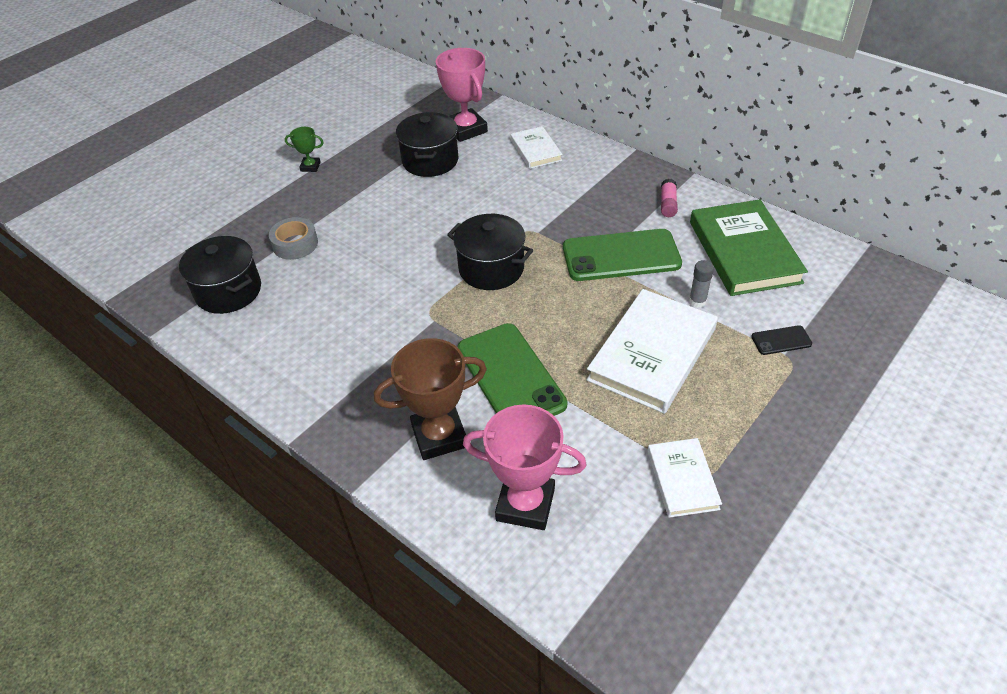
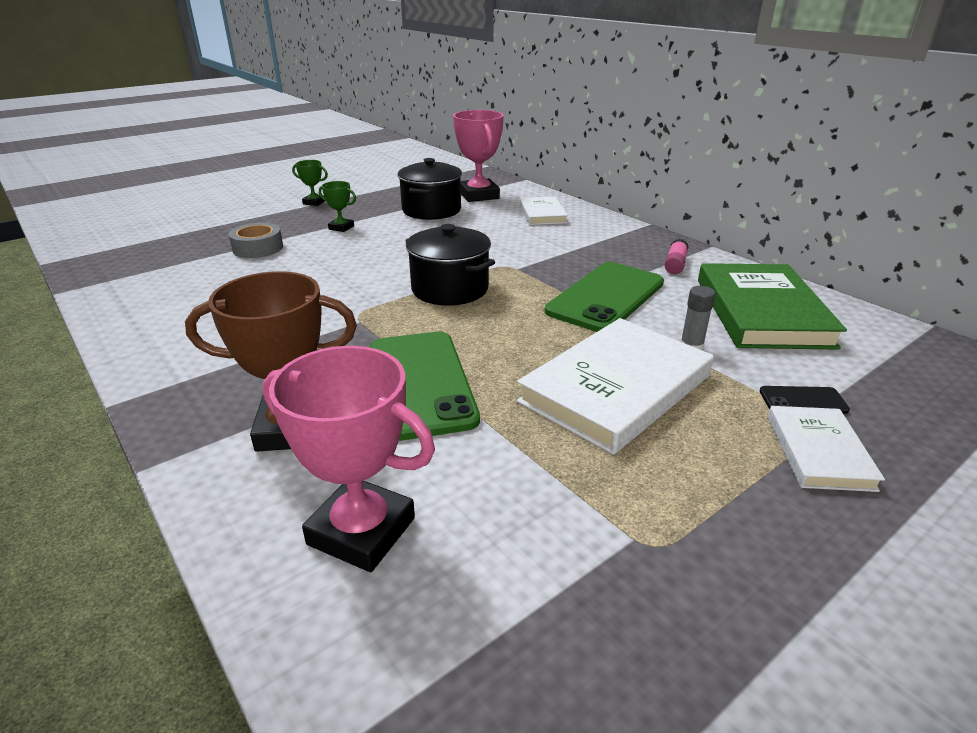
camera: 10 degrees right, 15 degrees down
(228, 291) = (163, 272): black pot -> none
(357, 201) = (341, 227): none -> green trophy
(621, 256) = (606, 297): green phone -> green phone turned 60 degrees counterclockwise
(682, 479) = (617, 543): white book -> white book (818, 452)

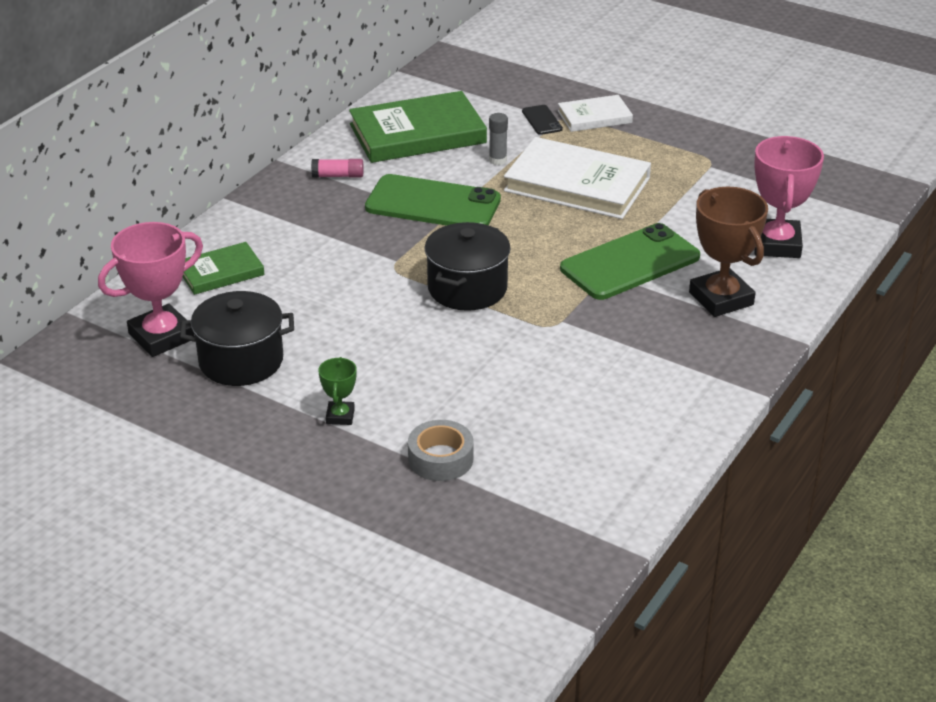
camera: 110 degrees left, 5 degrees up
(314, 202) = (251, 481): green trophy -> none
(542, 214) = (221, 272): white book -> green book

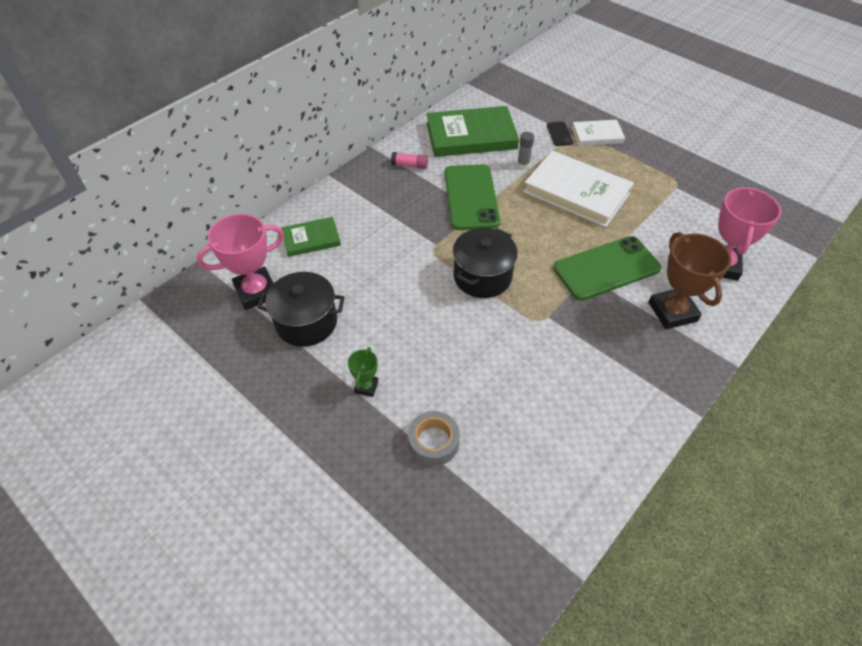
camera: 10 degrees right, 15 degrees up
(433, 204) = (471, 197): green phone -> green phone turned 60 degrees clockwise

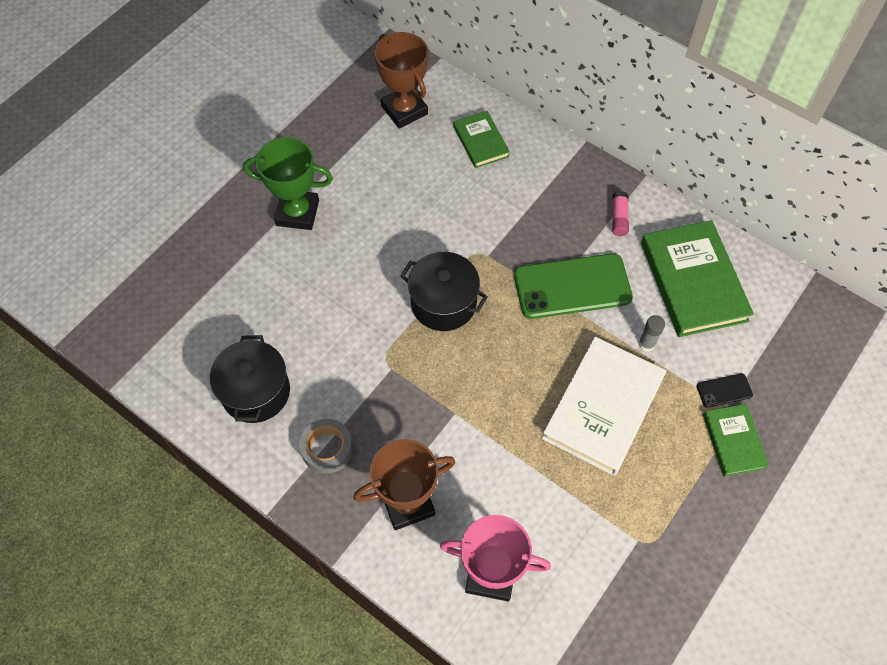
camera: 85 degrees right, 10 degrees up
(256, 292) = (404, 110): pink trophy -> brown trophy
(306, 322) = (369, 155): black pot -> black pot (256, 392)
(366, 387) = (297, 213): green trophy -> green trophy, size x2.01
(433, 442) = (239, 271): grey tape -> grey tape (327, 449)
(597, 135) = (733, 441): white book -> green book
(606, 268) = (470, 434): green phone -> none

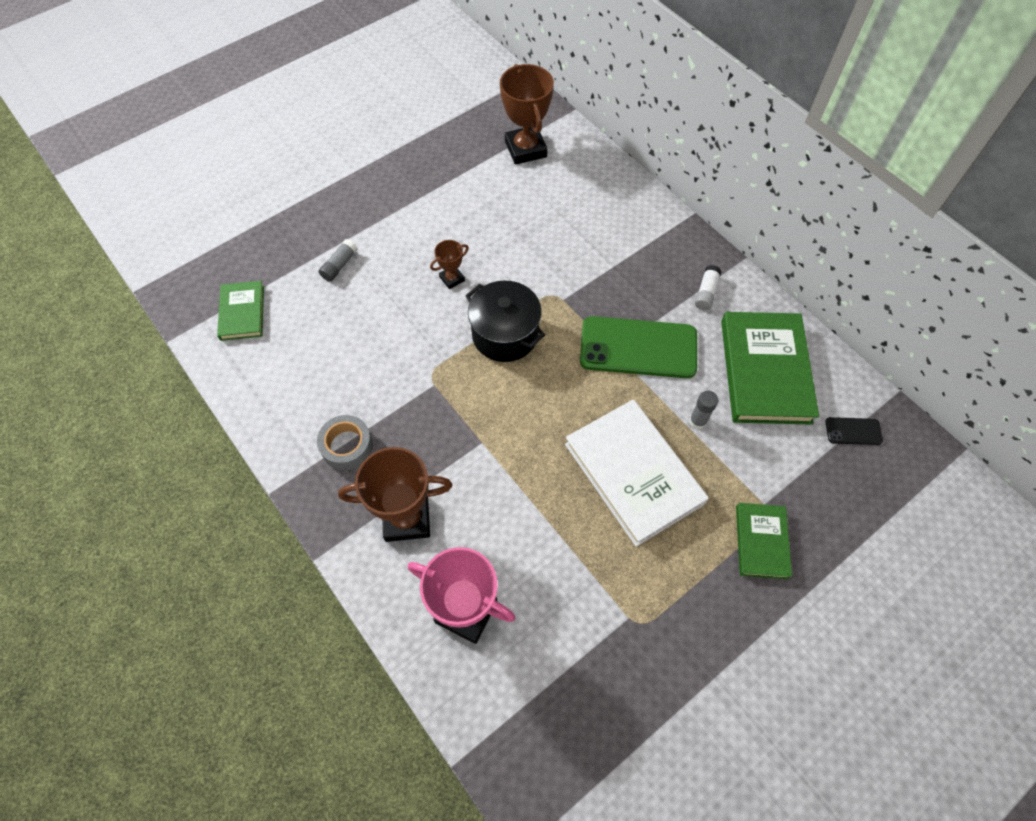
camera: 15 degrees right, 0 degrees up
(256, 392) = (298, 376): black pot -> none
(258, 271) = (339, 265): none -> grey glue stick
(297, 213) = (394, 221): green trophy -> none
(374, 259) = (452, 279): none -> brown trophy
(481, 141) = (590, 192): green book -> green book (242, 312)
(603, 407) = (633, 473): white book -> white book turned 75 degrees counterclockwise
(619, 218) = (706, 292): pink glue stick -> white glue stick
(724, 390) = (766, 487): black phone -> black phone (853, 431)

